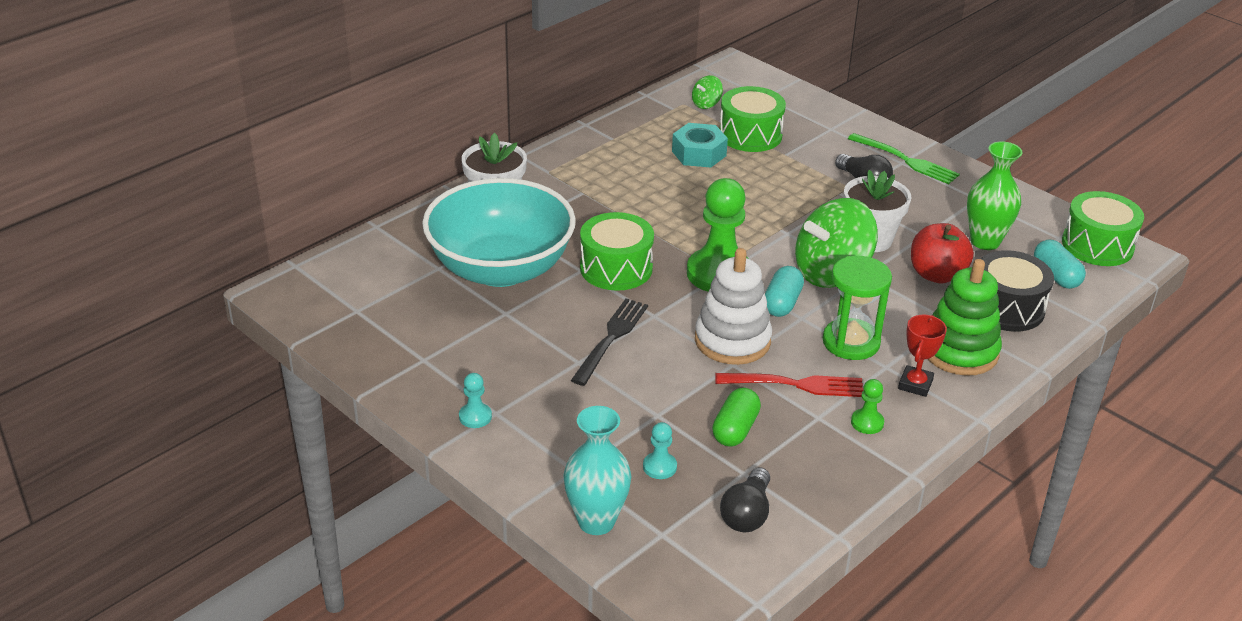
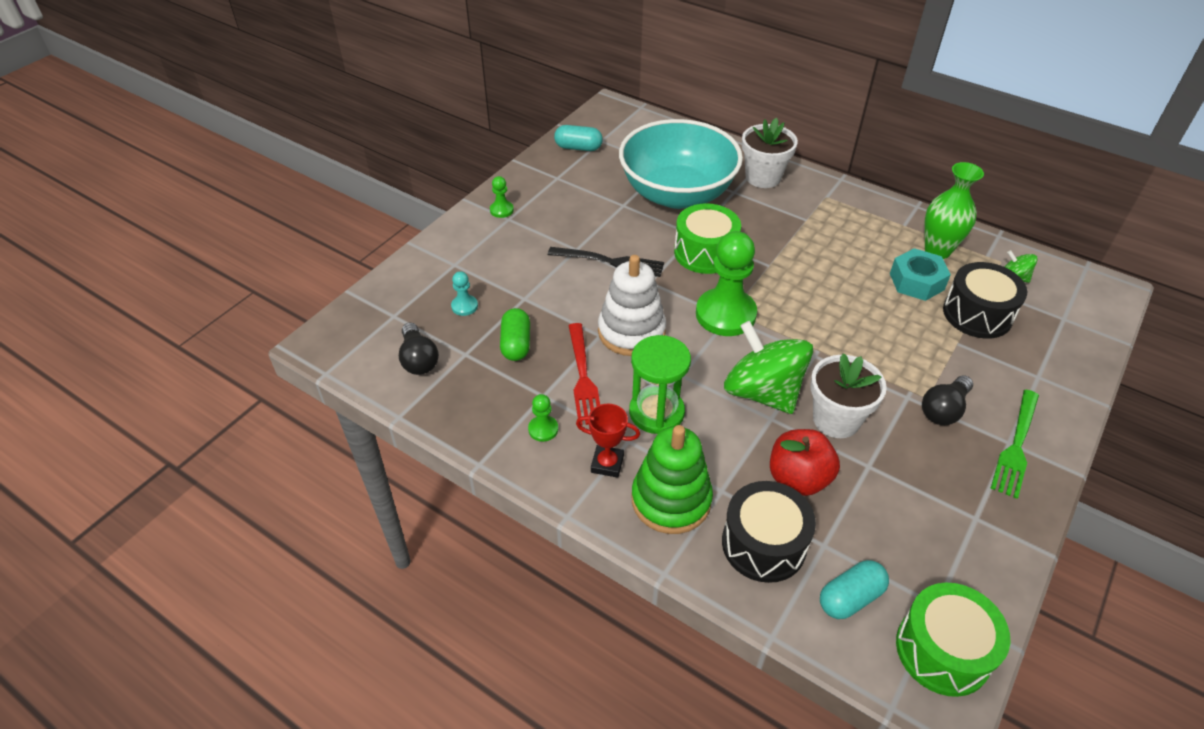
camera: 80 degrees right, 10 degrees up
(475, 417) = (501, 210): turquoise pawn -> green pawn
(596, 521) = (403, 281): turquoise vase -> none
(735, 429) = (516, 344): green capsule -> green capsule turned 75 degrees clockwise
(747, 514) = (418, 359): black light bulb -> black light bulb turned 120 degrees counterclockwise
(750, 135) = (977, 314): green drum -> black drum
(782, 303) = (698, 360): turquoise capsule -> turquoise capsule (578, 148)
(985, 241) = (886, 524): green vase -> green vase (937, 250)

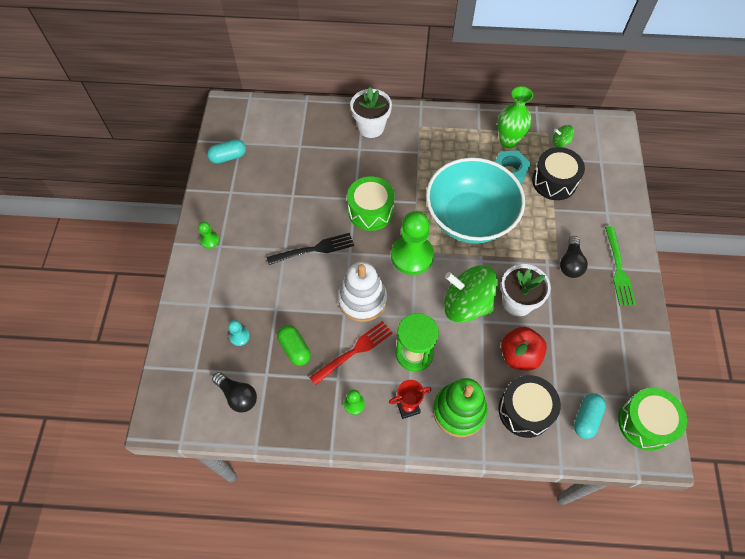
camera: 30 degrees left, 15 degrees up
(583, 377) = (354, 351): red fork -> red fork turned 90 degrees counterclockwise
(677, 194) = (323, 168): turquoise bowl -> turquoise bowl (470, 218)

